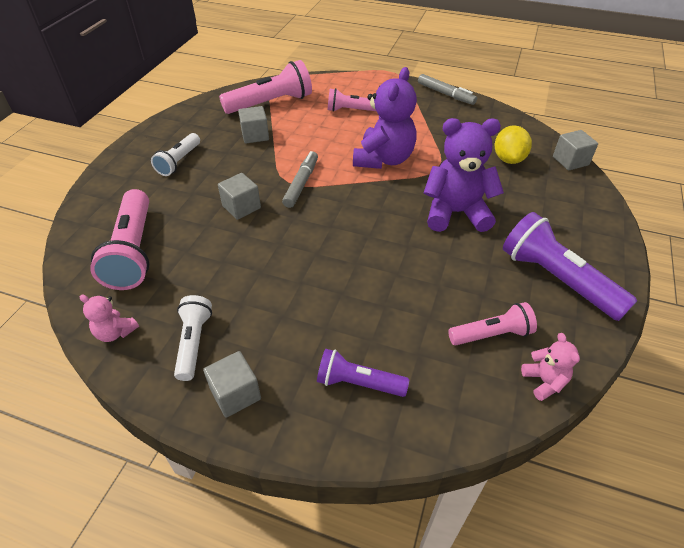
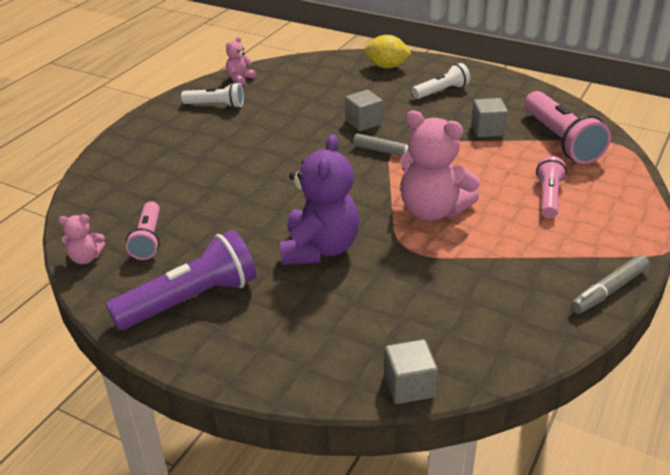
camera: 100 degrees right, 10 degrees down
(133, 251) = (320, 79): pink flashlight -> none
(179, 161) = (441, 91): white flashlight -> white flashlight turned 120 degrees clockwise
(235, 394) = (164, 120): grey cube -> none
(358, 383) = (143, 167): purple flashlight -> none
(383, 159) = (432, 210): purple teddy bear -> pink teddy bear
(508, 159) = (421, 318): yellow lemon -> yellow lemon (386, 67)

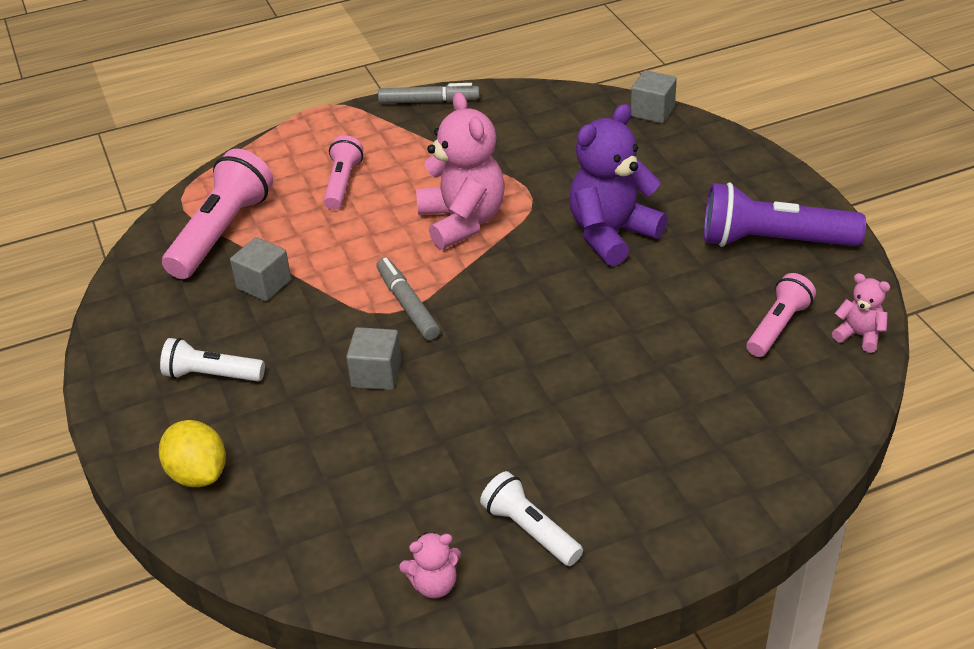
camera: 140 degrees left, 5 degrees up
(548, 197) = (342, 183): pink flashlight -> pink flashlight turned 135 degrees clockwise

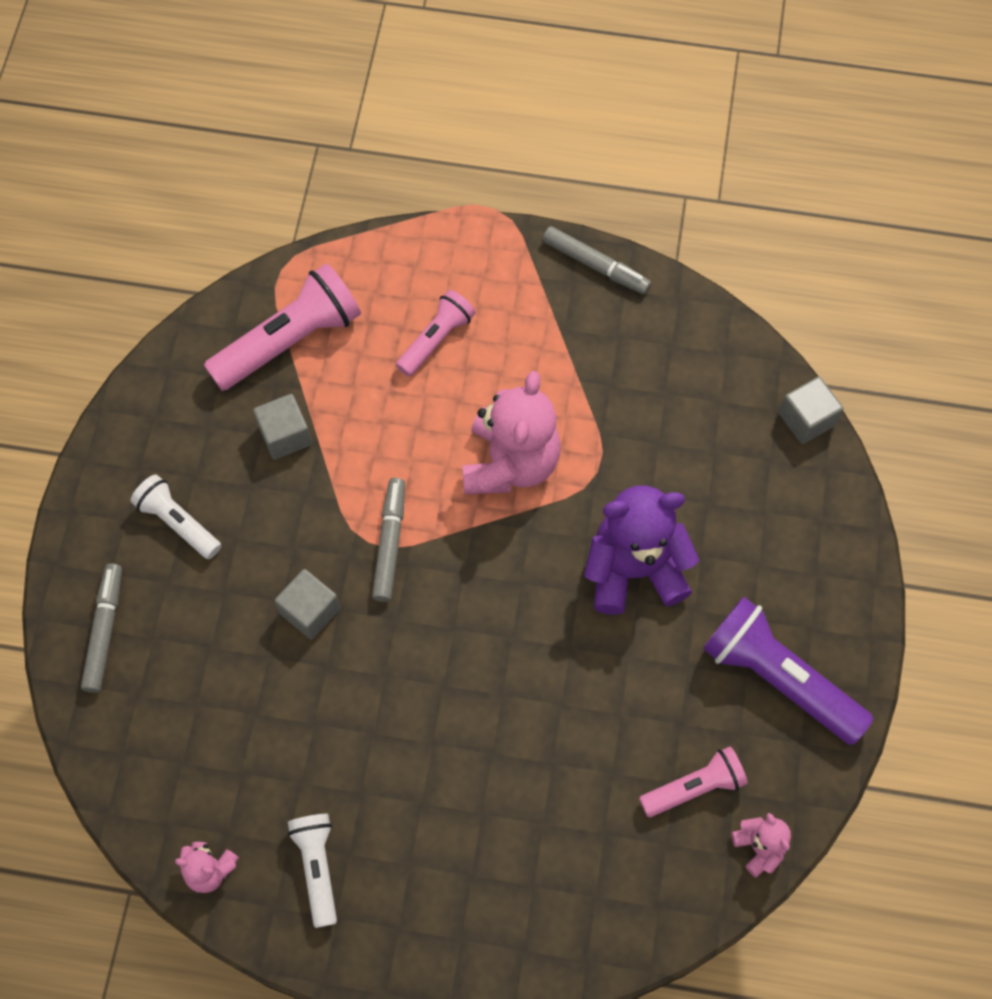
camera: 30 degrees right, 25 degrees up
(198, 474) = (105, 630): yellow lemon -> grey marker

